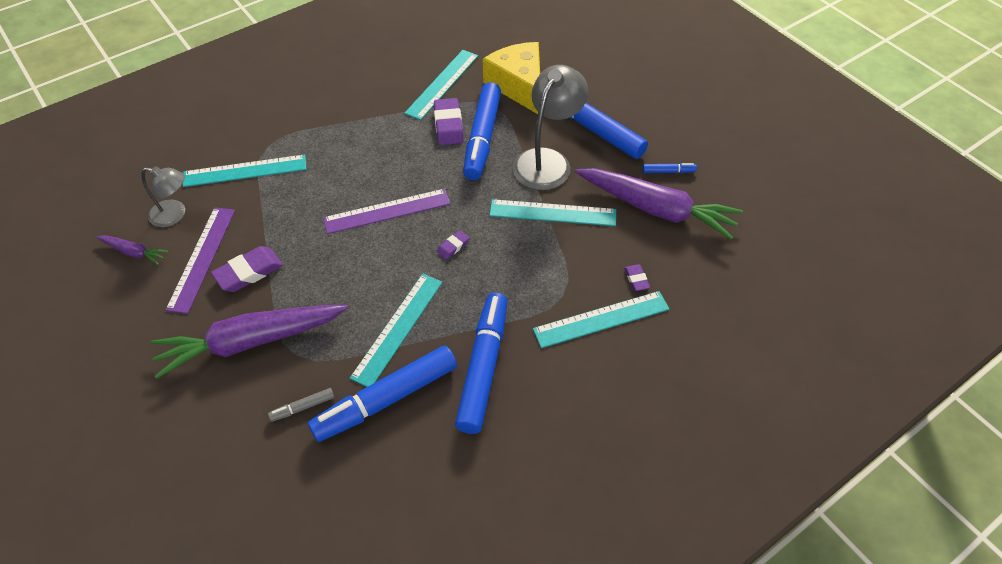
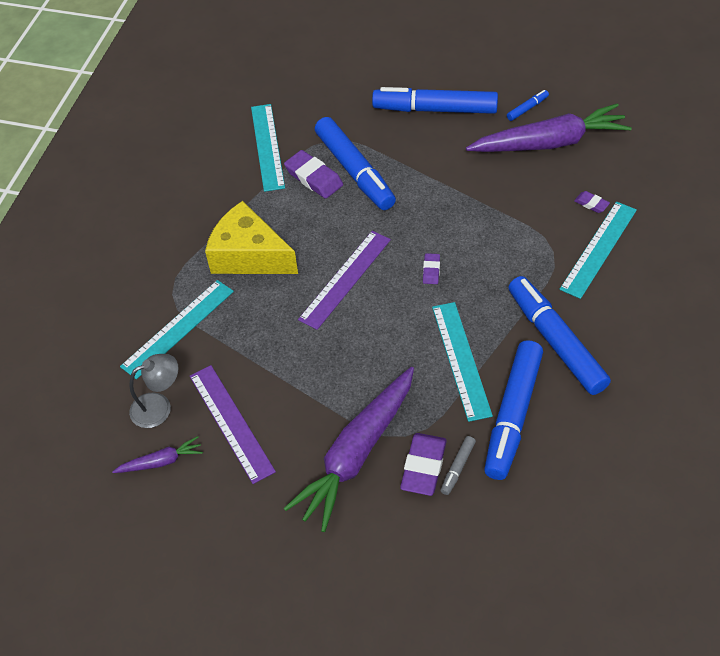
camera: 35 degrees left, 0 degrees up
(249, 272) = (287, 404): purple eraser -> purple eraser (423, 467)
(518, 85) = (335, 110): yellow cheese -> yellow cheese (249, 255)
(547, 160) = (427, 157): grey lamp -> none
(553, 213) = (478, 195): turquoise ruler -> none

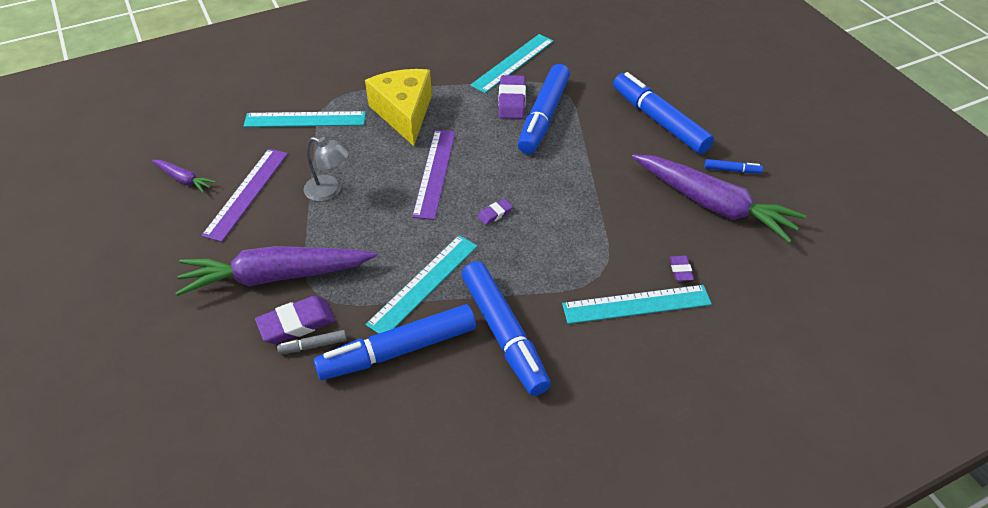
camera: 45 degrees right, 5 degrees down
(159, 406) = (230, 151): grey lamp -> grey lamp (330, 191)
(345, 279) = (435, 173): purple ruler -> purple ruler turned 75 degrees counterclockwise
(555, 341) = (504, 334): blue marker -> blue marker turned 135 degrees clockwise

